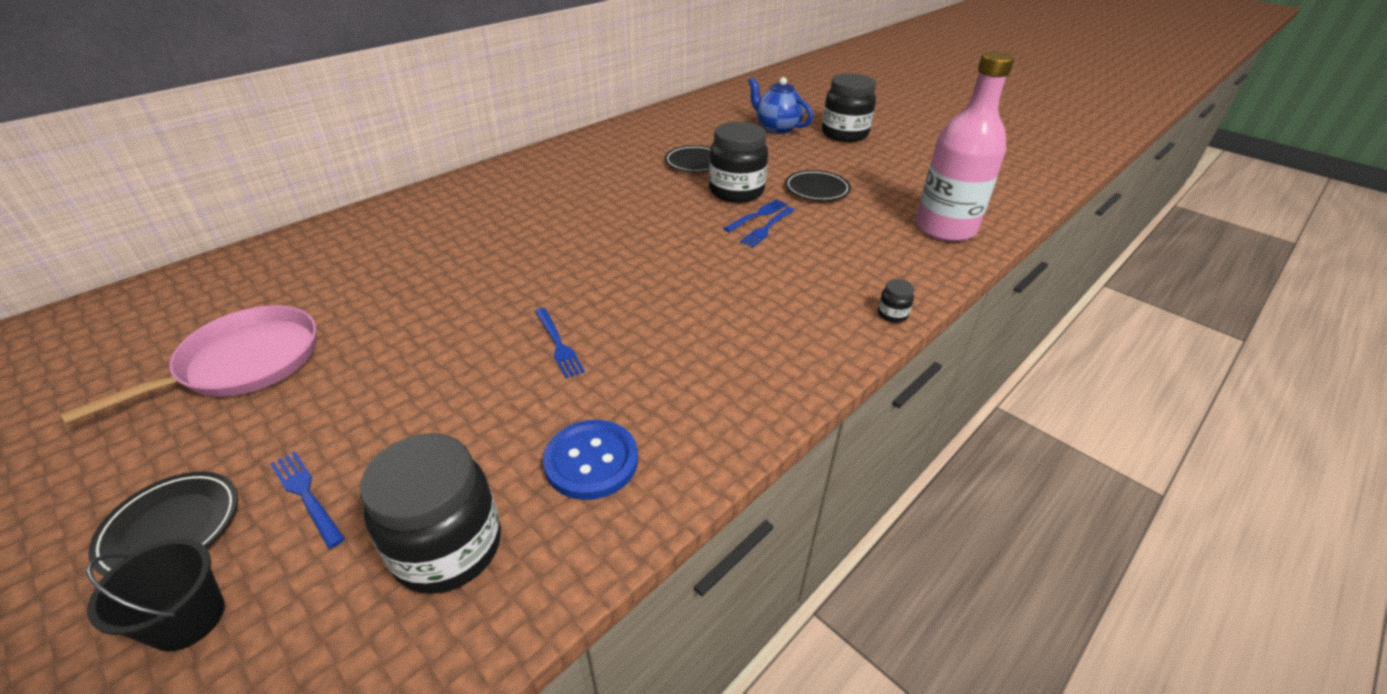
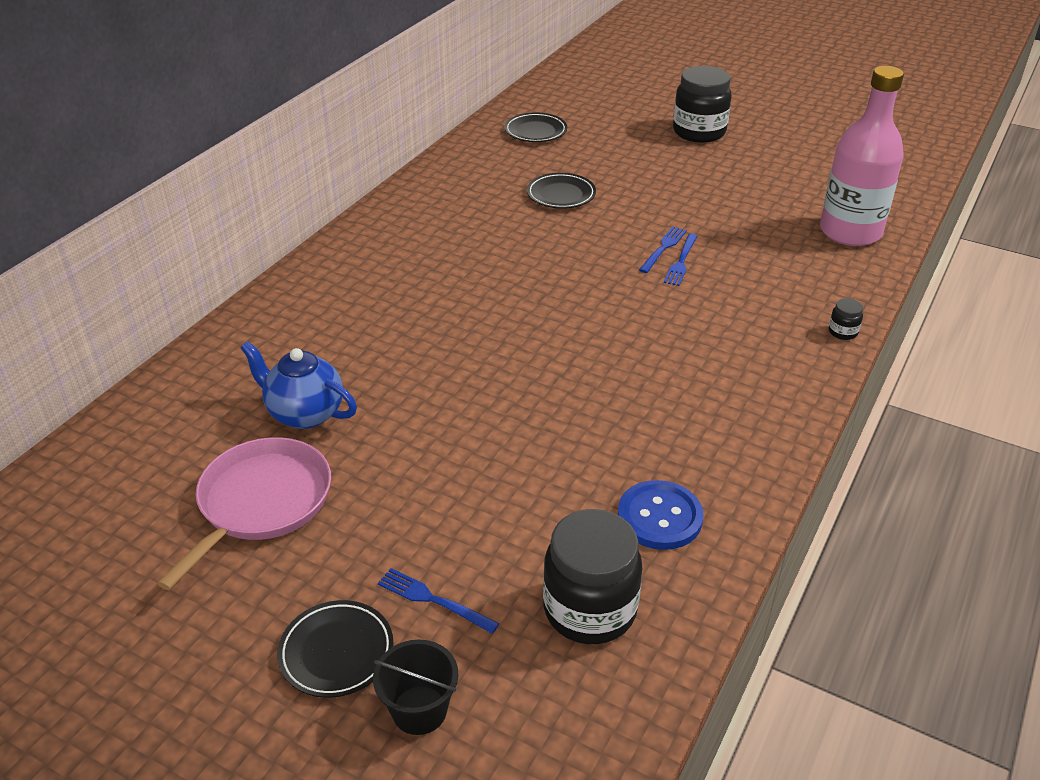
camera: 15 degrees left, 0 degrees up
(558, 344) = (557, 422): blue fork -> none
(736, 191) = (626, 224): black jar -> none
(777, 128) = (622, 135): blue teapot -> blue teapot (304, 413)
(817, 190) = (706, 208): black plate -> black plate (535, 131)

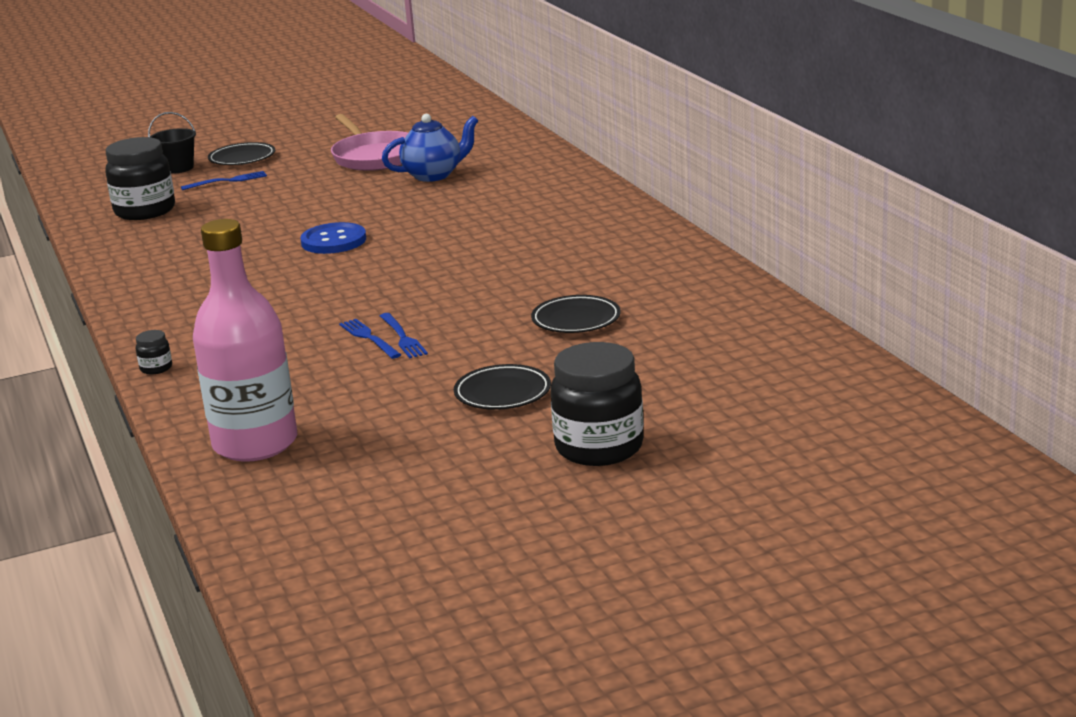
camera: 130 degrees right, 15 degrees down
(535, 131) = (745, 346): black plate -> black plate (502, 393)
(659, 517) = (156, 243): blue button -> blue button (333, 241)

